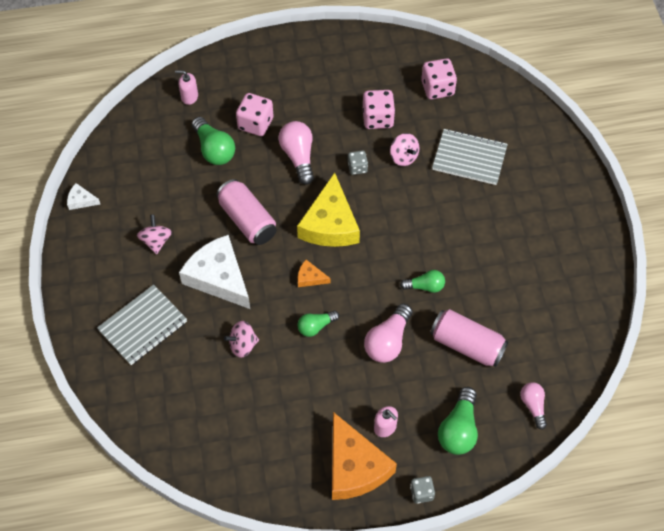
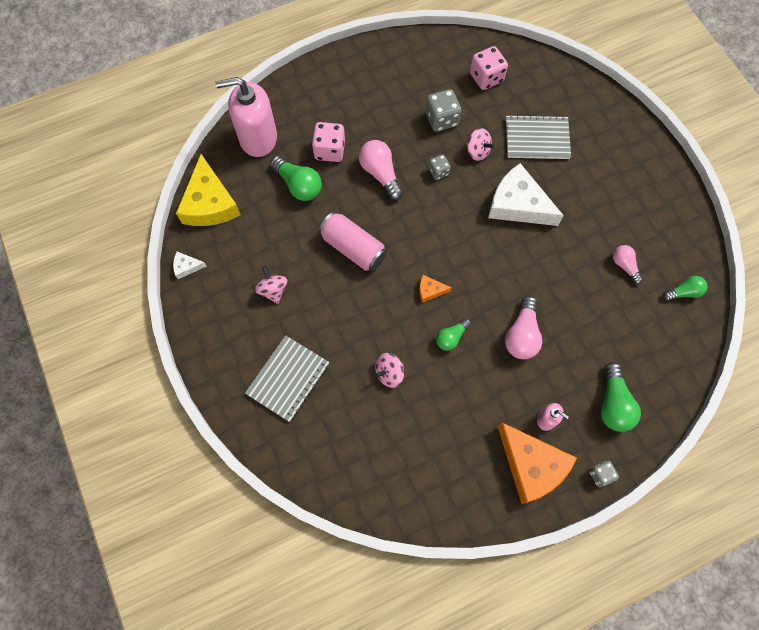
camera: 15 degrees left, 10 degrees up
(189, 97) = (258, 138): pink soap dispenser -> pink soap dispenser, size x2.32
(219, 277) = (344, 312): white cheese -> white cheese (518, 204)
(330, 224) = (431, 233): yellow cheese -> yellow cheese (209, 203)
(378, 119) = (441, 119): pink dice -> grey dice
(425, 286) = (538, 273): green light bulb -> green light bulb (683, 292)
(467, 345) = (594, 320): pink can -> none
(533, 406) = (671, 363): pink light bulb -> pink light bulb (624, 266)

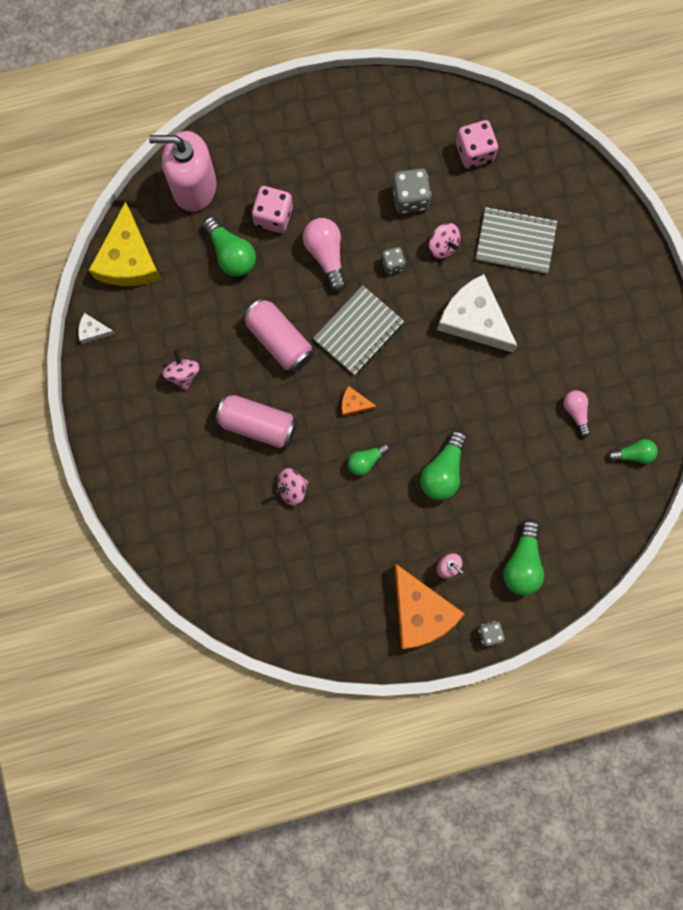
camera: 10 degrees right, 10 degrees up
(288, 379) = (184, 475): grey notebook -> grey notebook (358, 331)
(347, 322) = (257, 424): none -> pink can
(522, 335) = (443, 471): pink light bulb -> green light bulb

